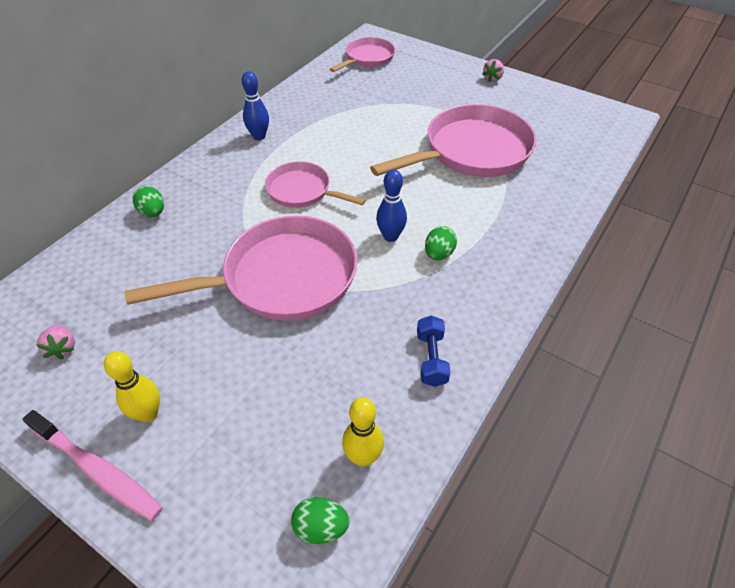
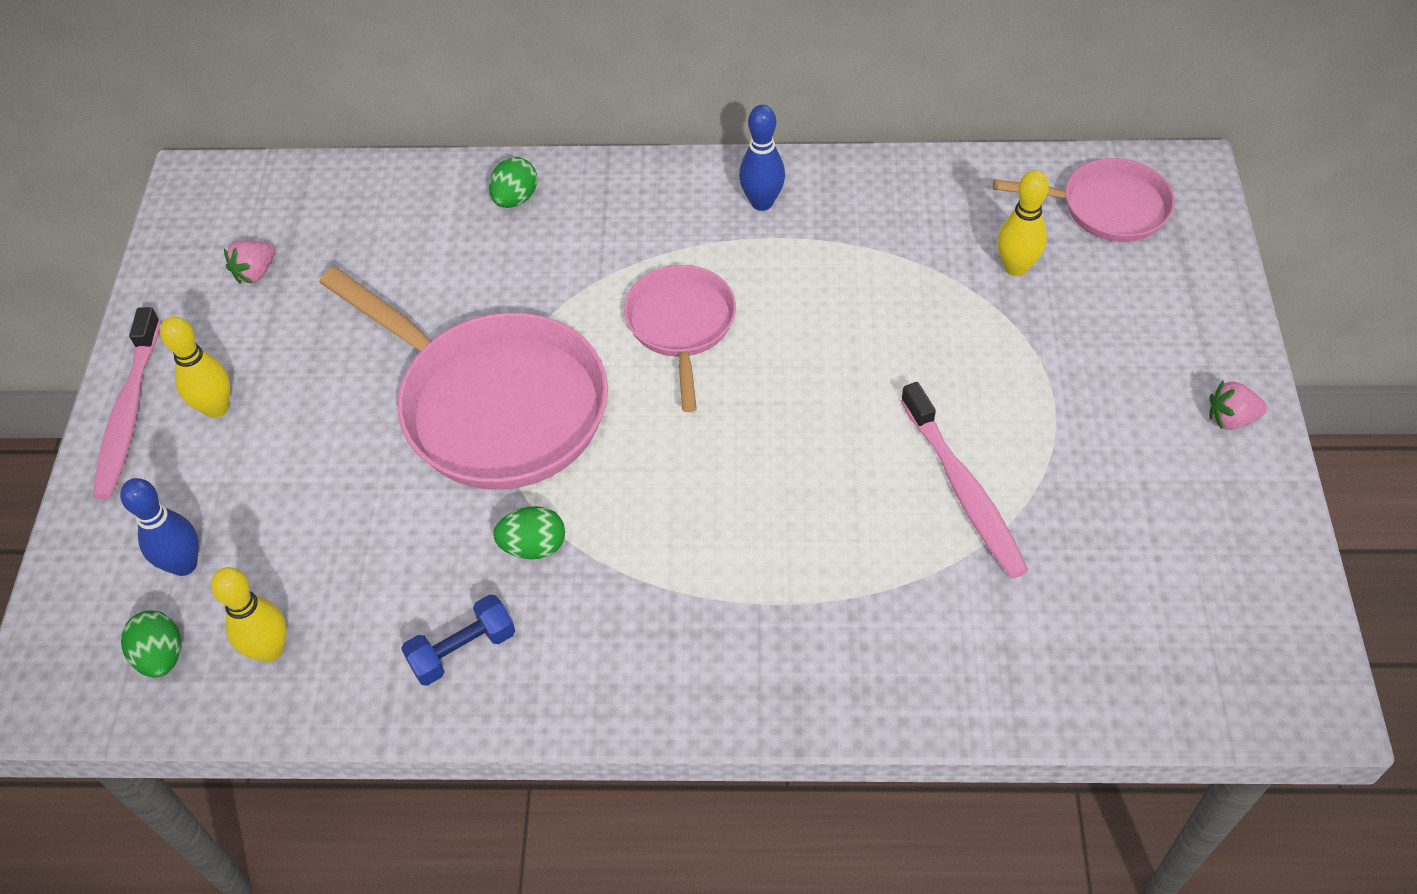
camera: 60 degrees right, 5 degrees up
(373, 90) = (1015, 267): none -> yellow bowling pin
(390, 236) = (664, 483): blue bowling pin -> blue bowling pin (184, 564)
(438, 254) = (671, 563): green egg -> green egg (533, 546)
(472, 151) = (963, 490): pink pan -> pink toothbrush

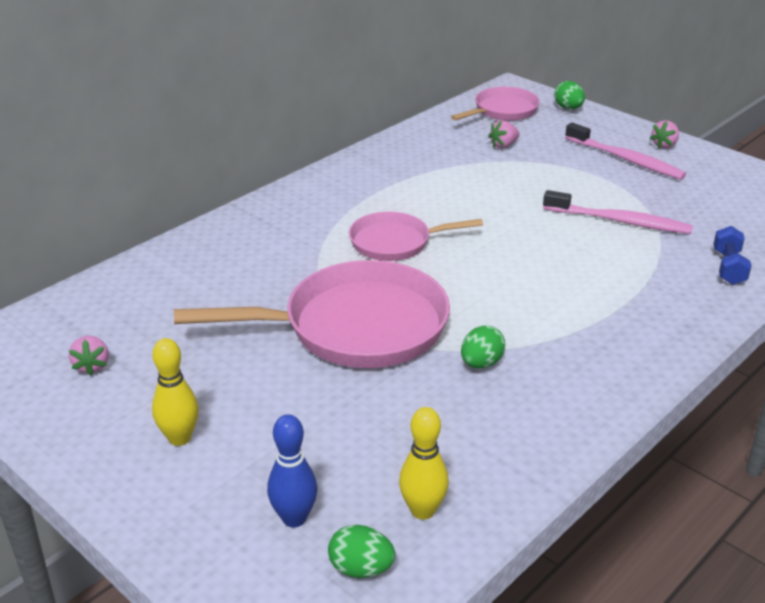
camera: 50 degrees left, 20 degrees down
(129, 413) = (116, 482): pink toothbrush -> pink toothbrush (626, 159)
(462, 650) = (524, 426): blue dumbbell -> blue dumbbell (728, 267)
(515, 199) = (212, 247): green egg -> green egg (568, 108)
(681, 325) = (395, 242): pink pan -> pink pan turned 45 degrees counterclockwise
(762, 202) = (351, 182): blue bowling pin -> none
(1015, 267) = (503, 145): yellow bowling pin -> pink strawberry

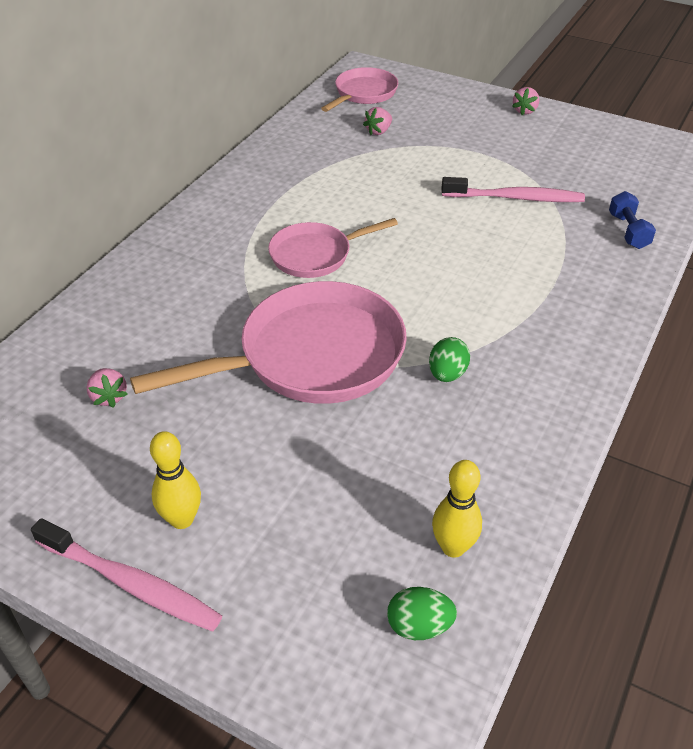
camera: 15 degrees left, 10 degrees up
(92, 366) = (55, 454): pink strawberry -> pink strawberry (109, 397)
(294, 518) = (333, 585): blue bowling pin -> none
(568, 108) = (423, 83): green egg -> none
(626, 159) = (496, 131): pink toothbrush -> pink toothbrush (131, 583)

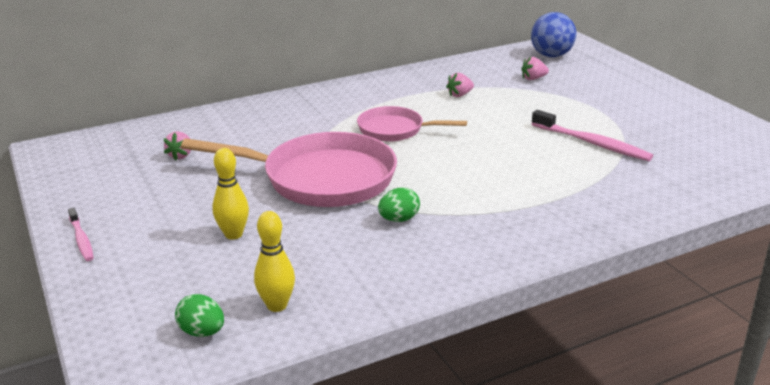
camera: 35 degrees right, 15 degrees down
(131, 583) = (81, 239): pink toothbrush -> pink toothbrush, size x0.58
(182, 519) = (143, 224): yellow bowling pin -> yellow bowling pin (233, 234)
(363, 93) = (551, 55): pink pan -> blue ball
(525, 111) = (675, 96): pink strawberry -> pink strawberry (459, 95)
(628, 231) = (666, 190): blue dumbbell -> none

